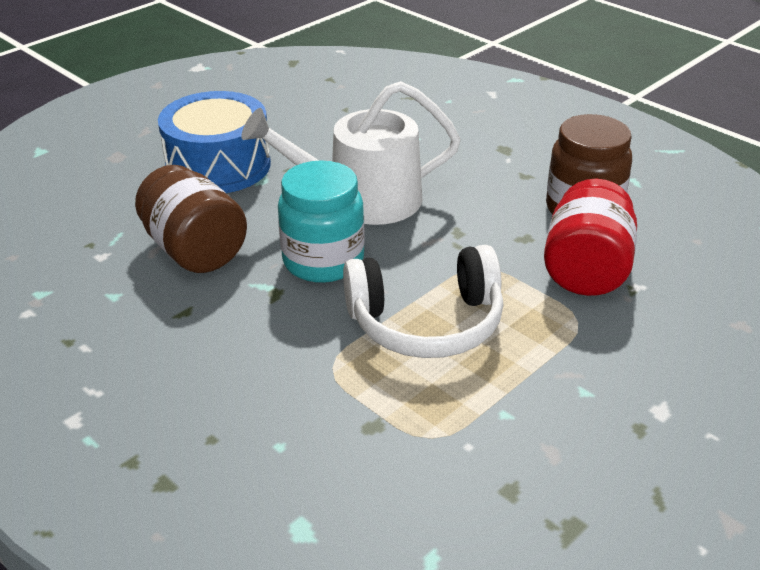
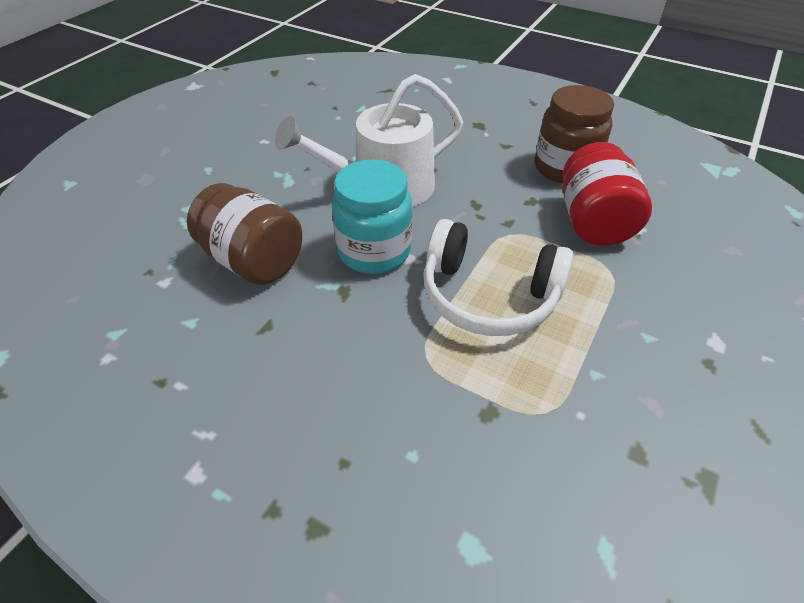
camera: 15 degrees left, 10 degrees up
(218, 166) = (244, 174): blue drum -> none
(426, 322) = (488, 295): white headphones -> white headphones turned 45 degrees clockwise

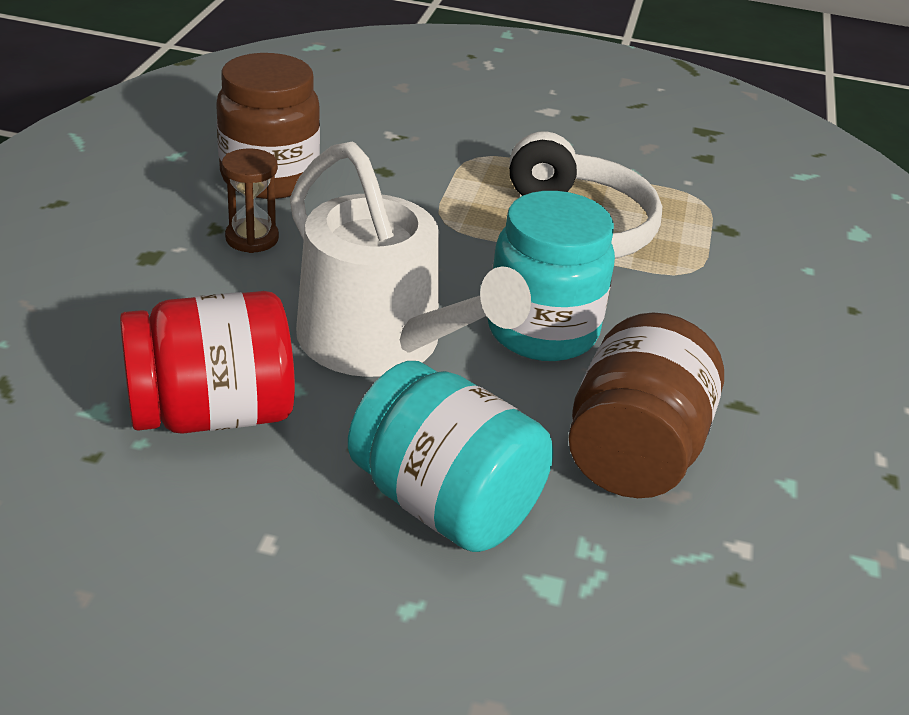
camera: 110 degrees left, 10 degrees down
(257, 187) = (445, 503): none -> turquoise jar
(493, 156) = (252, 238): none -> brown hourglass
(593, 222) = (389, 162): red jar -> red jar (212, 413)

